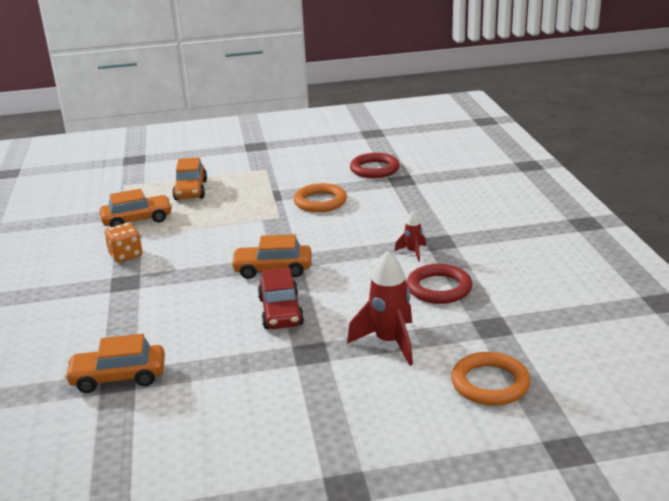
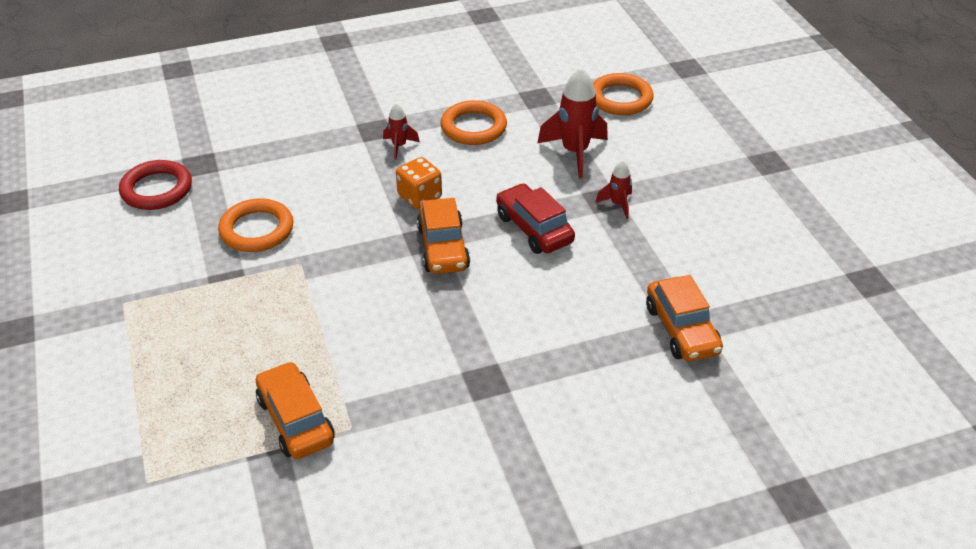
camera: 100 degrees left, 15 degrees up
(126, 255) = (411, 402): orange dice -> orange dice (419, 196)
(191, 190) = (190, 379): orange car -> none
(281, 312) = (534, 229): red car -> red car turned 105 degrees counterclockwise
(300, 361) = (617, 204): none -> red rocket
(439, 288) = (473, 127): red ring -> orange ring

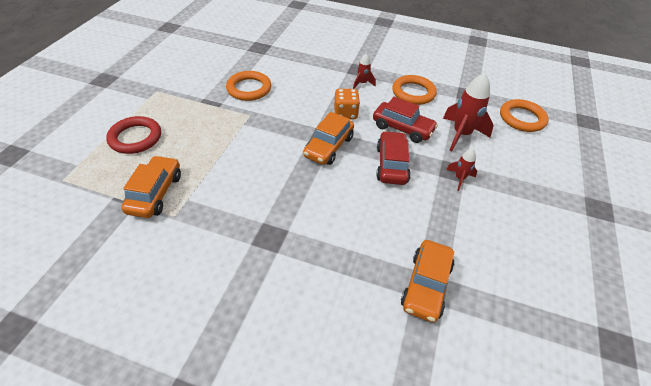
camera: 35 degrees right, 5 degrees up
(157, 189) = (229, 49): red ring -> red ring (135, 138)
(504, 179) = (402, 128): none -> red car

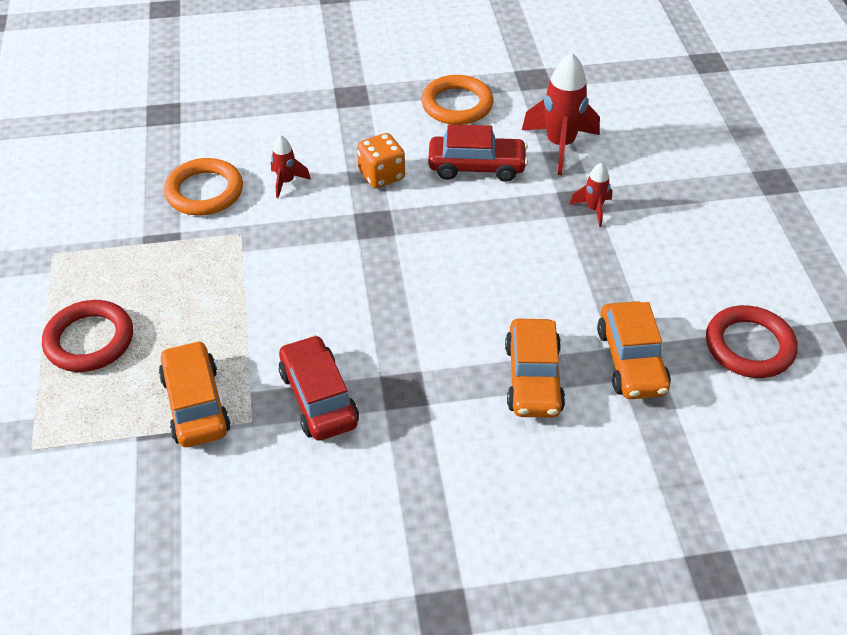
camera: 25 degrees left, 0 degrees up
(329, 147) = (393, 235): orange car -> orange car (533, 378)
(362, 83) = (373, 117): red rocket -> red rocket (286, 182)
(391, 164) = (495, 226): red car -> red car (318, 398)
(519, 315) = (749, 346): none -> red ring
(522, 118) = (625, 90): orange ring -> none

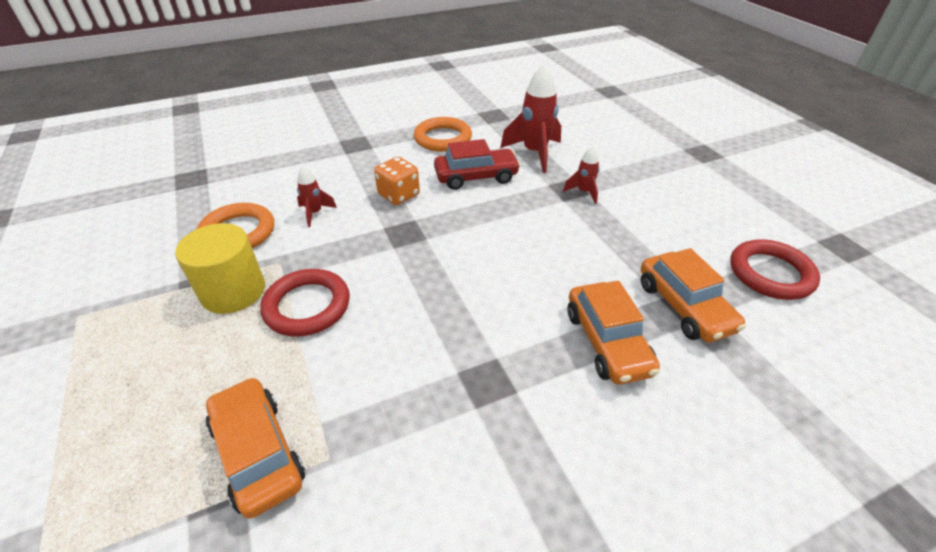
camera: 15 degrees left, 5 degrees down
(89, 340) = (120, 403): red ring -> red ring (307, 306)
(192, 256) = (233, 291): none -> yellow cylinder
(318, 398) = (399, 412): red car -> none

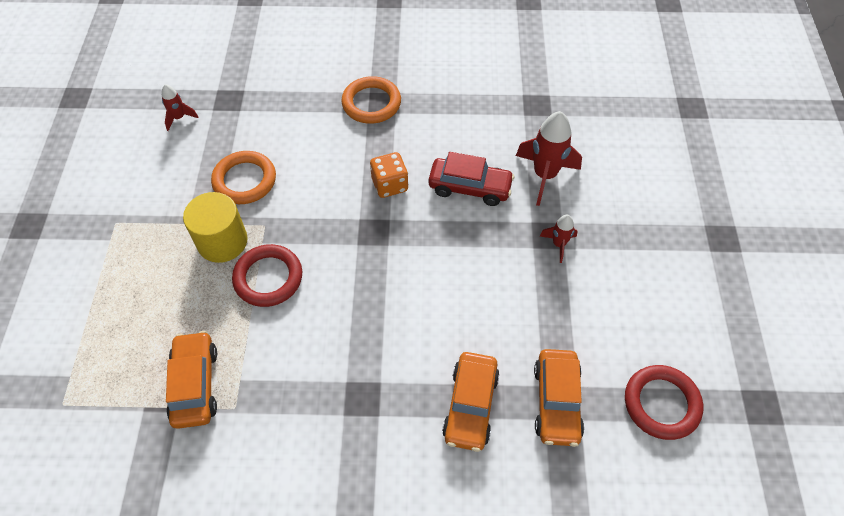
camera: 25 degrees right, 15 degrees up
(315, 213) = (311, 180): red rocket -> red rocket (179, 118)
(443, 138) = (467, 123): orange ring -> orange ring (371, 103)

